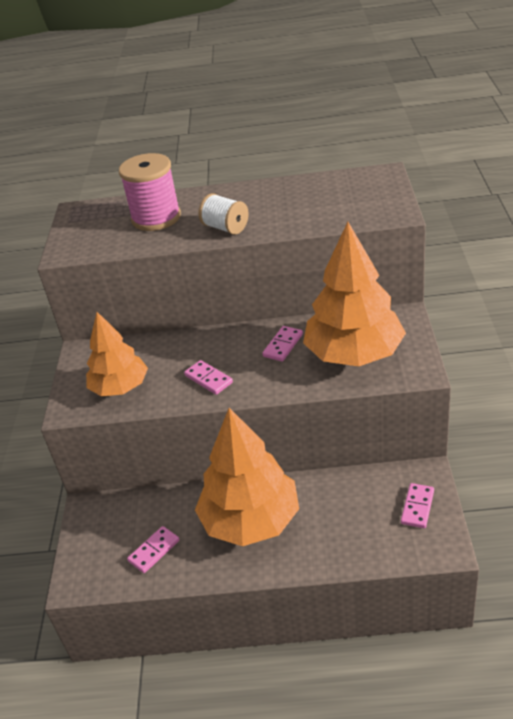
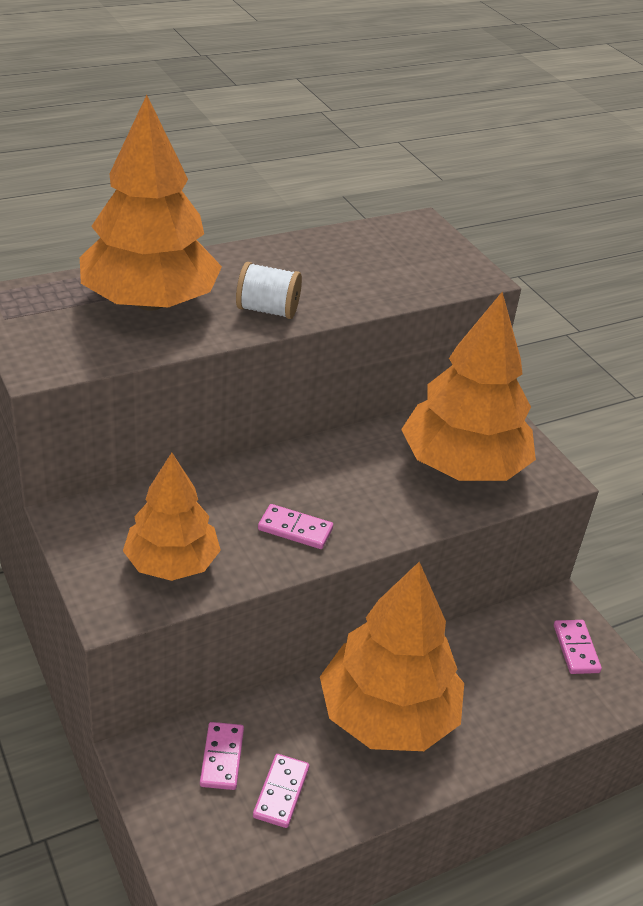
camera: 35 degrees left, 0 degrees up
(156, 218) = (150, 302): pink spool -> orange tree
(283, 345) = (364, 467): pink domino -> pink domino (222, 757)

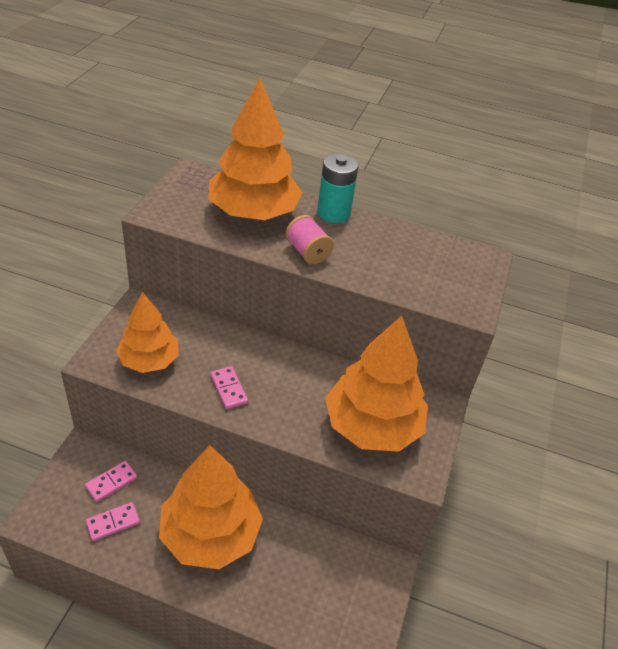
camera: 45 degrees right, 5 degrees up
(230, 258) = (333, 213): none -> turquoise battery
(267, 310) = (307, 252): white spool -> pink spool
(576, 649) = (363, 596): pink domino -> none

